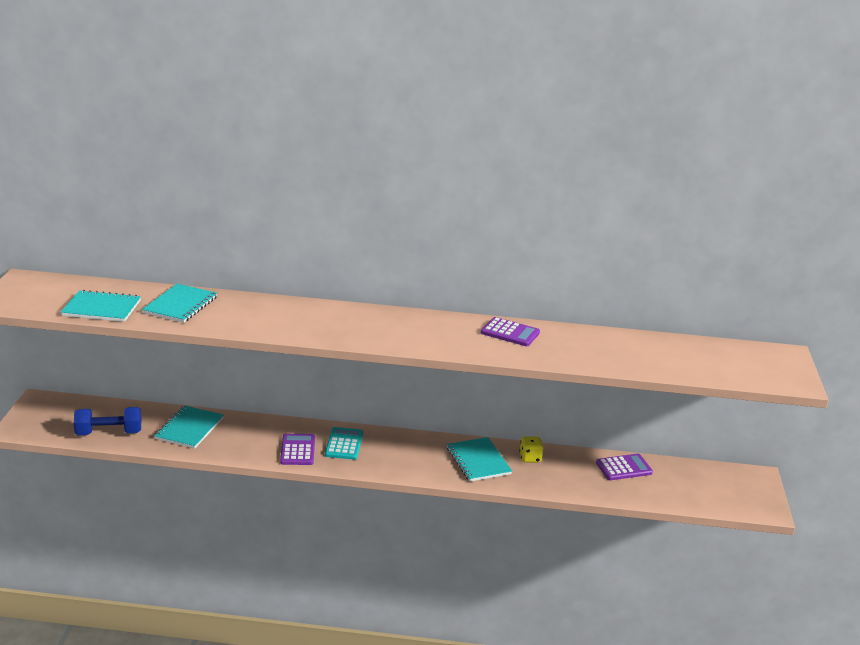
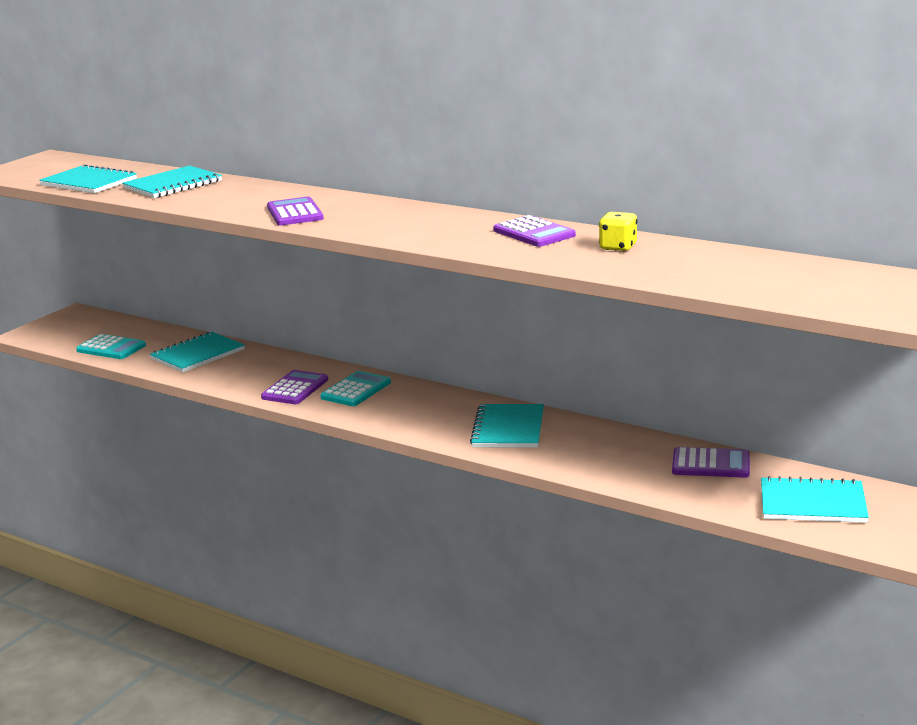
camera: 30 degrees right, 5 degrees down
(109, 433) = (111, 348): blue dumbbell -> turquoise calculator
(318, 329) = (295, 213): none -> purple calculator
(530, 458) = (583, 435): yellow dice -> yellow dice (618, 247)
(702, 487) = (812, 503): none -> turquoise notebook

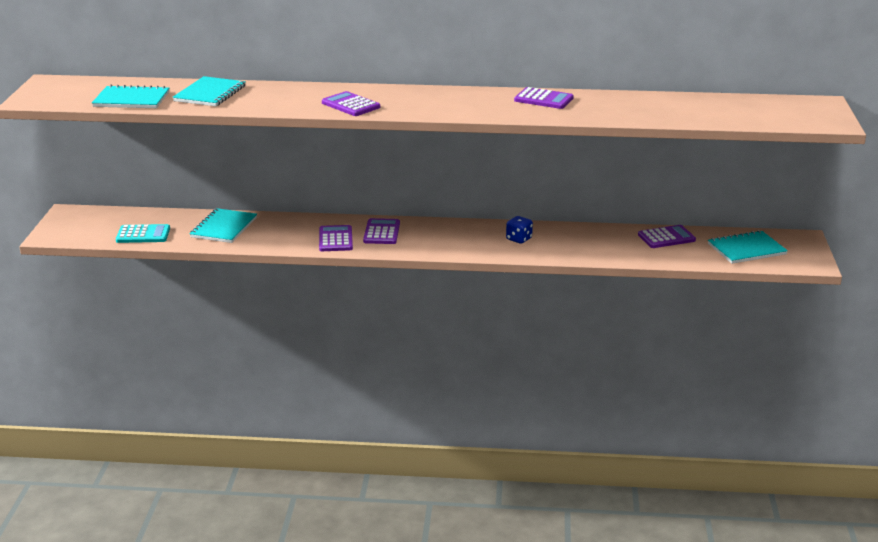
camera: 30 degrees left, 5 degrees up
(356, 390) = (381, 232): turquoise calculator -> purple calculator
(508, 429) = (519, 239): turquoise notebook -> blue dice
(618, 247) = (611, 102): yellow dice -> none

